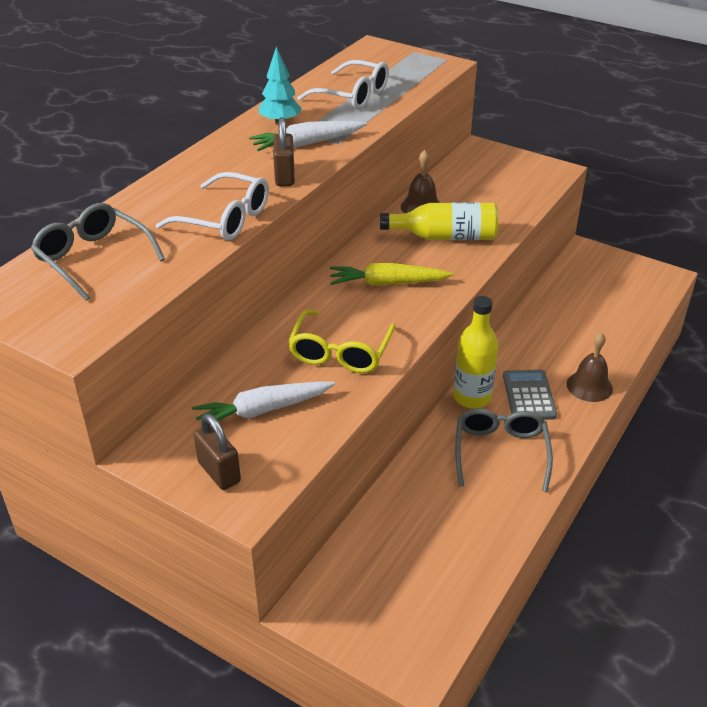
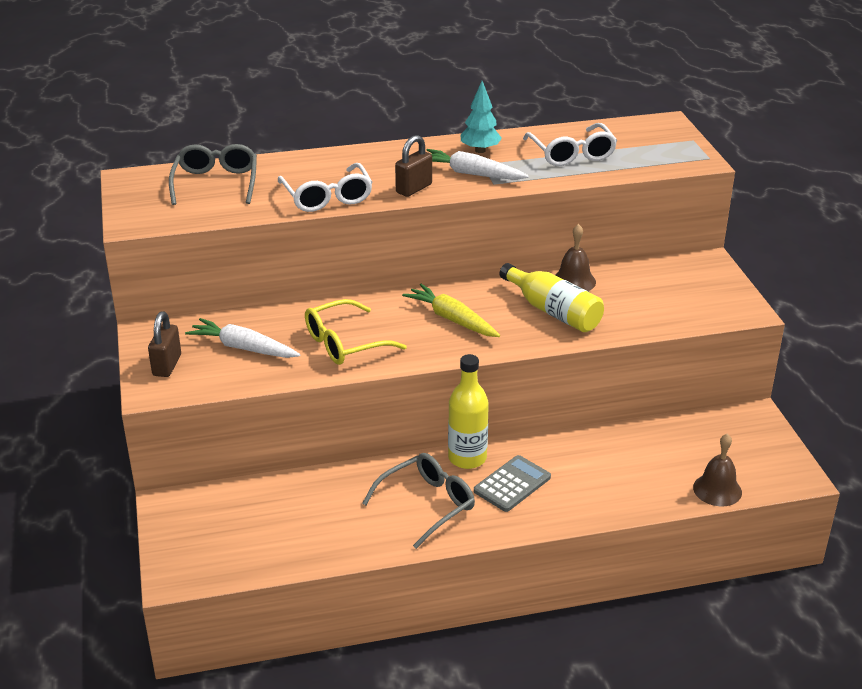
camera: 45 degrees right, 5 degrees down
(589, 386) = (572, 509): brown bell -> brown bell (717, 490)

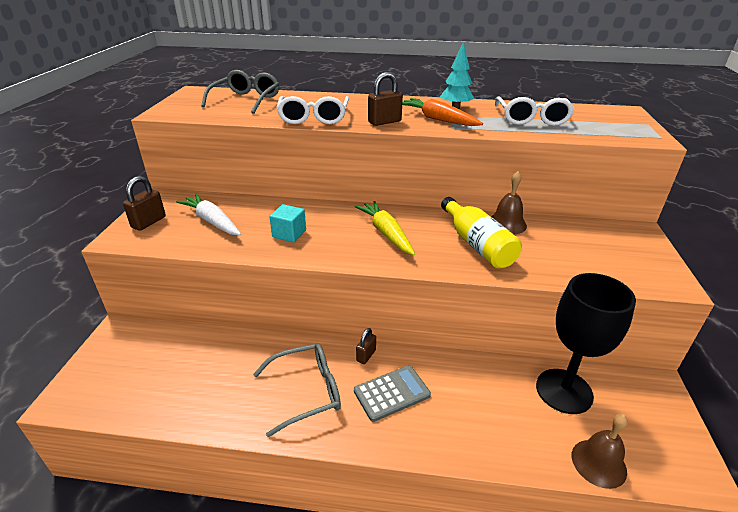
camera: 20 degrees right, 0 degrees up
(346, 343) = (289, 234): yellow glasses -> turquoise cube
(467, 458) = (366, 355): yellow bottle -> brown padlock
(471, 174) = (438, 119): white carrot -> orange carrot
(673, 441) = (564, 391): none -> black goblet

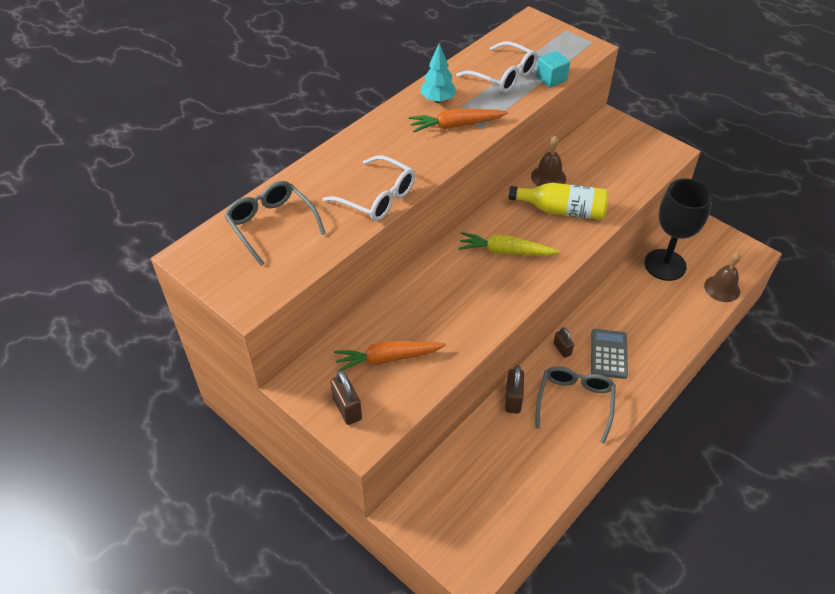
camera: 55 degrees left, 15 degrees up
(212, 221) = (387, 358): white carrot -> orange carrot
(289, 234) = (456, 312): turquoise cube -> turquoise cube (551, 78)
(384, 122) = (432, 159): brown padlock -> brown padlock (513, 399)

